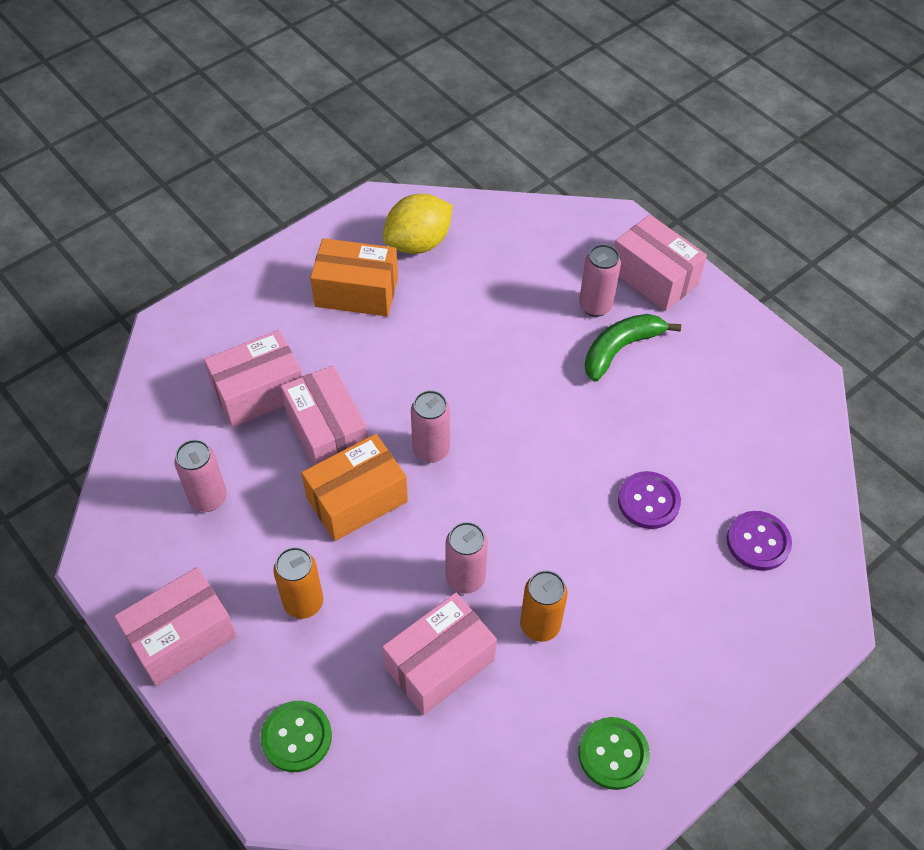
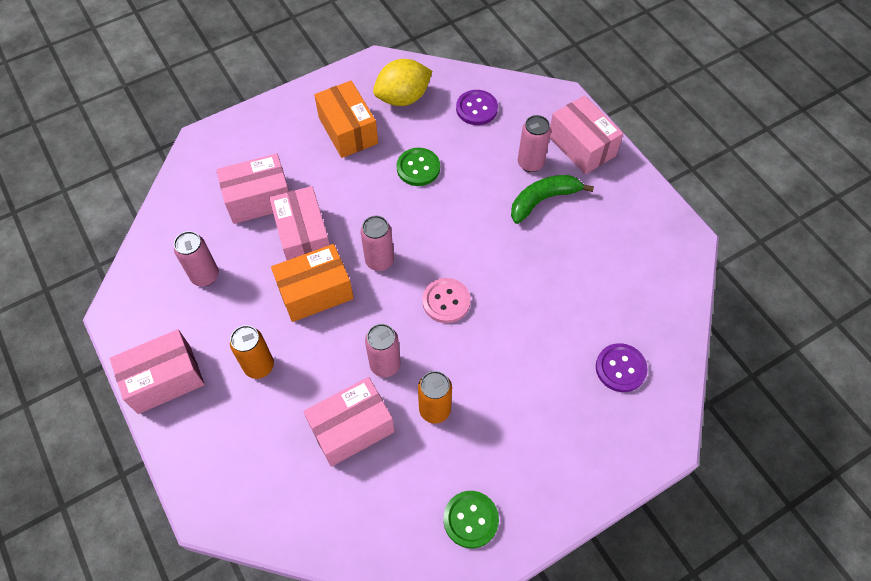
camera: 10 degrees right, 5 degrees up
(296, 737) = (233, 468): green button -> green button (418, 168)
(356, 292) = (348, 130): orange box -> orange box turned 45 degrees clockwise
(526, 489) = (446, 301): none -> pink button
(648, 501) = (540, 324): purple button -> purple button (476, 109)

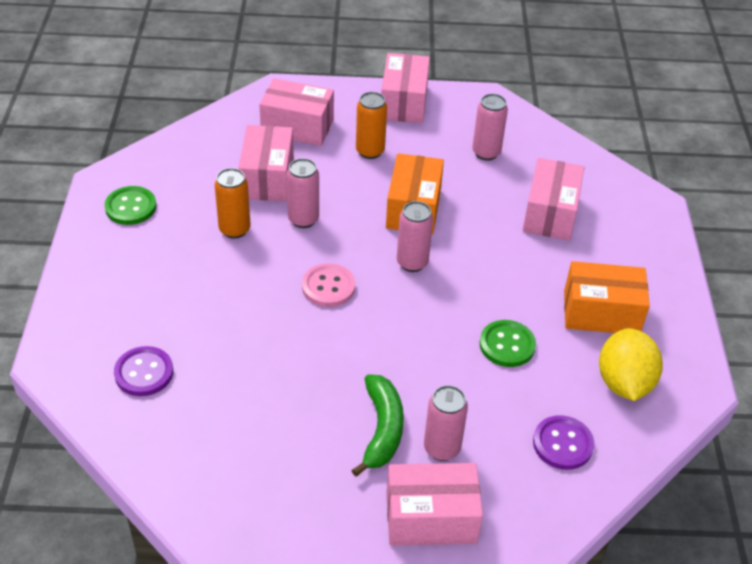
camera: 120 degrees right, 15 degrees down
(303, 237) = (481, 225): pink box -> pink box (297, 127)

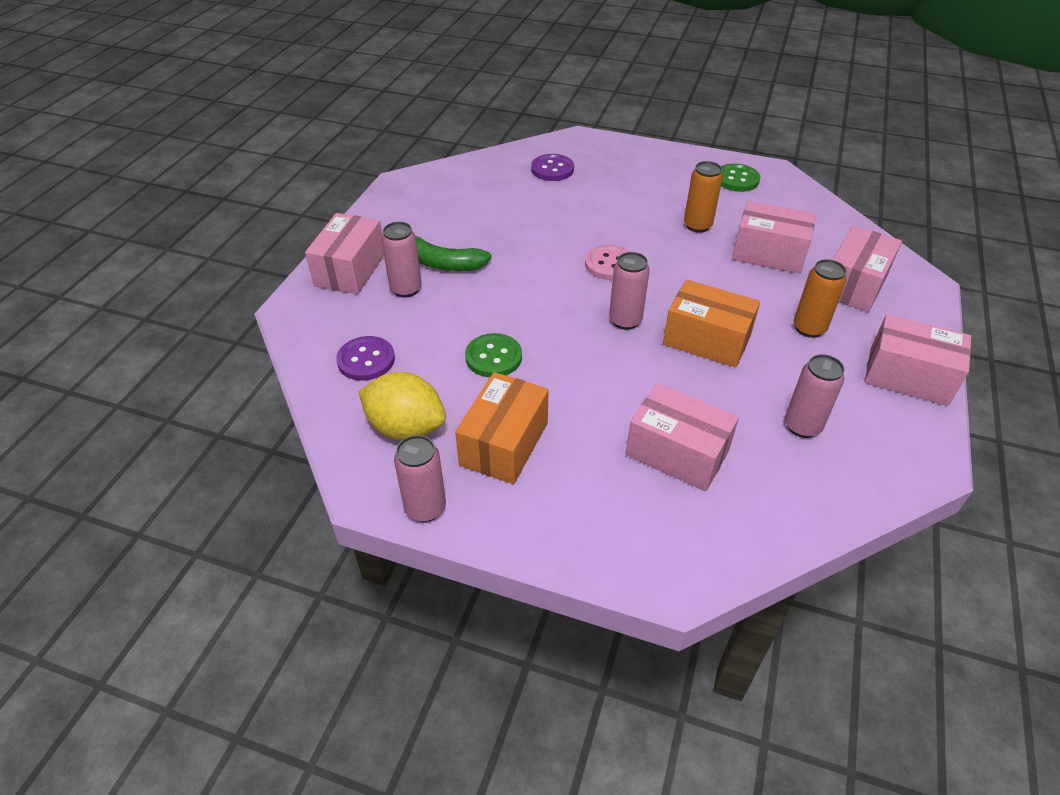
camera: 110 degrees right, 0 degrees up
(303, 219) = (703, 265): pink can -> pink can (425, 508)

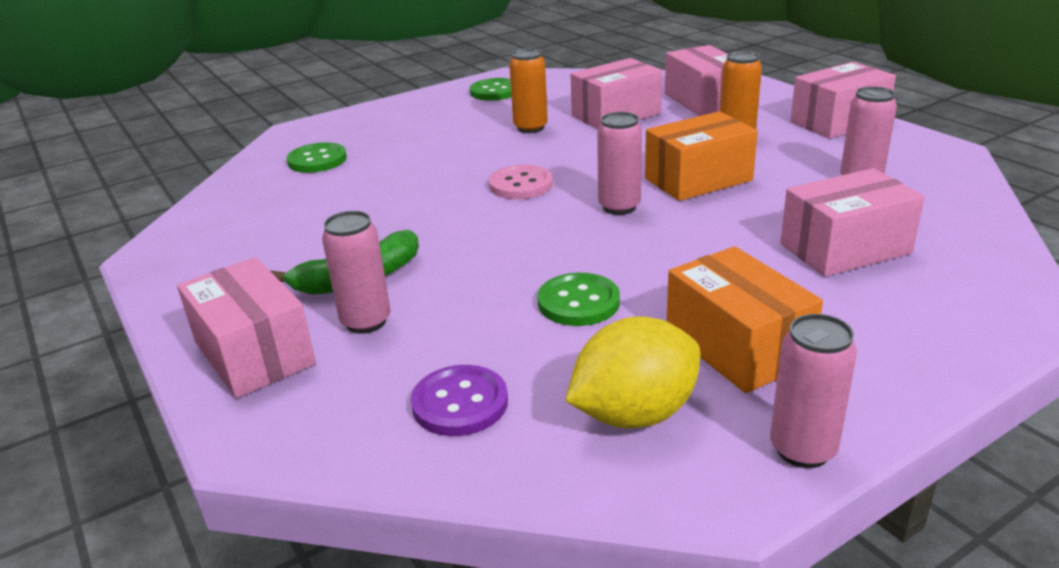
camera: 50 degrees left, 15 degrees down
(552, 169) = (317, 160): purple button -> green button

